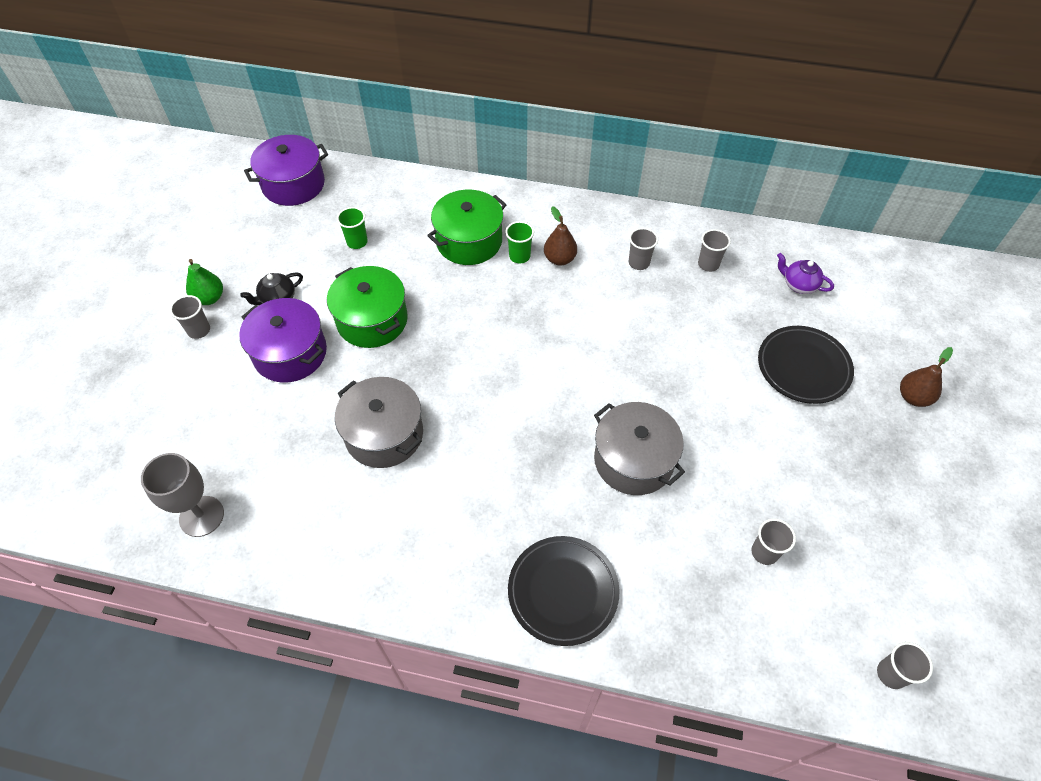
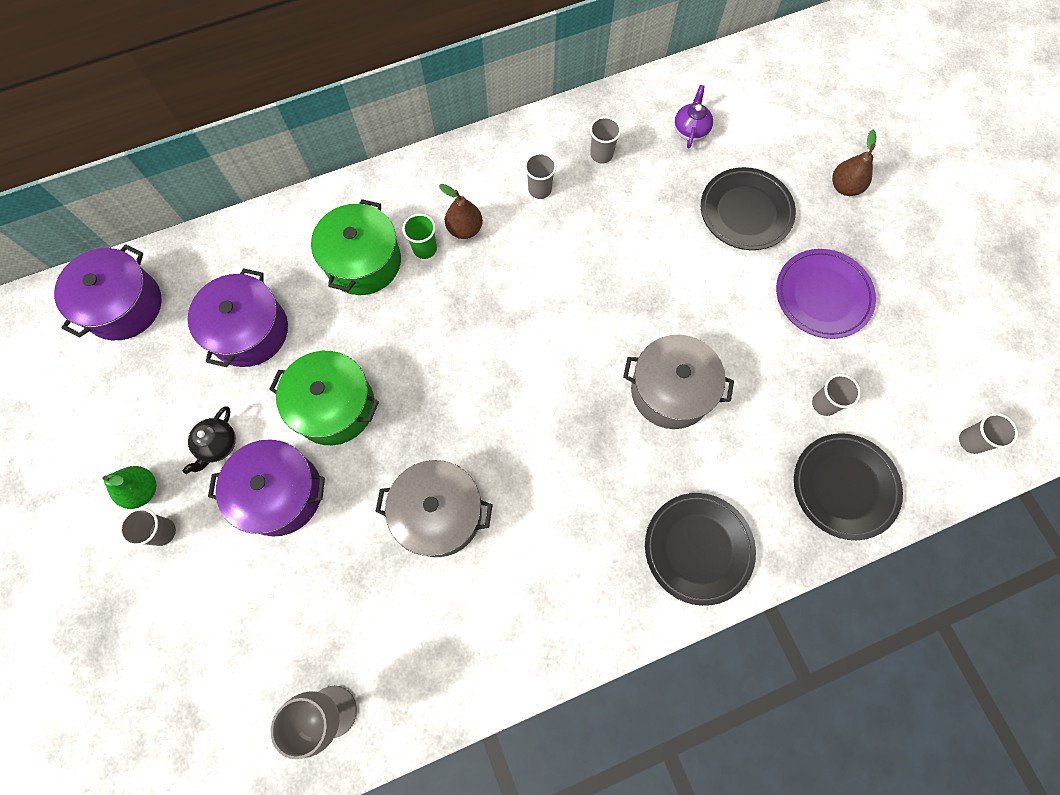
camera: 35 degrees left, 15 degrees up
(357, 242) = (249, 331): green cup -> purple pot
(733, 630) = (844, 487): none -> black plate
(799, 285) = (690, 130): purple teapot -> purple teapot turned 105 degrees clockwise
(827, 468) = (822, 296): none -> purple plate

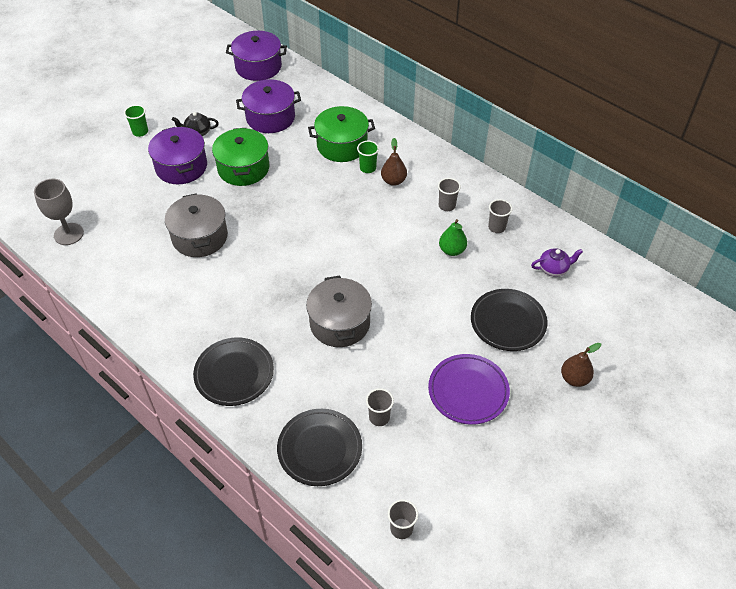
camera: 65 degrees right, 20 degrees down
(143, 490) = (159, 116): green pear -> green pear (452, 250)
(162, 532) = (140, 132): grey cup -> green cup

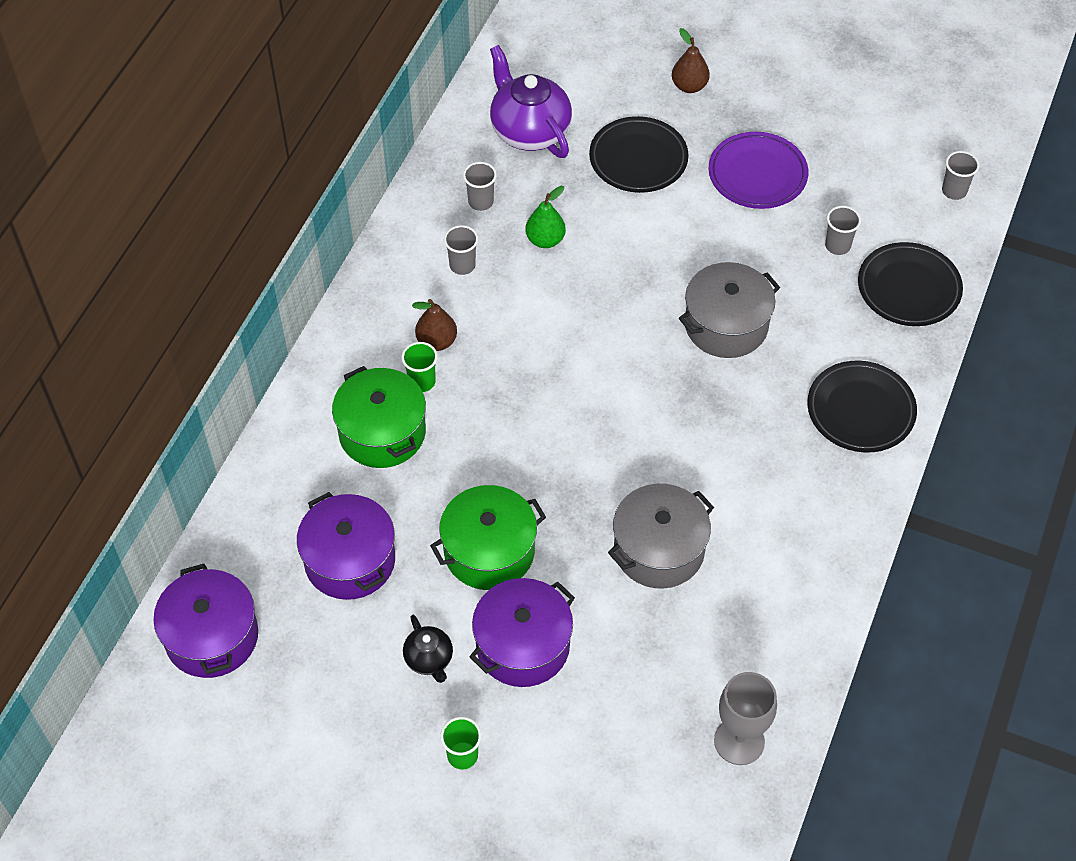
camera: 110 degrees left, 5 degrees up
(553, 269) = (529, 131): purple teapot -> purple teapot, size x1.97

